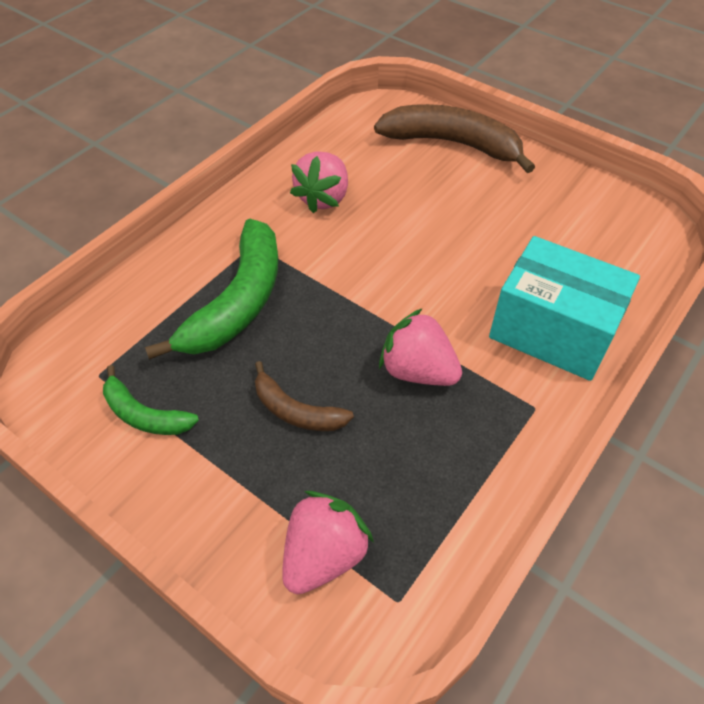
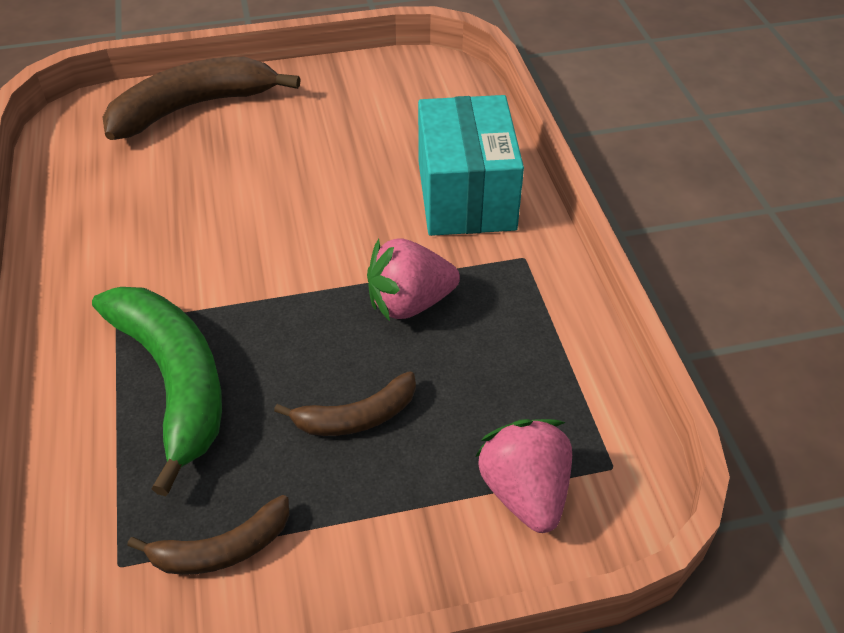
camera: 50 degrees left, 5 degrees down
(145, 415) = (222, 549): green banana -> brown banana
(323, 198) = (131, 233): pink strawberry -> none
(552, 331) = (466, 195): turquoise box -> turquoise box turned 75 degrees counterclockwise

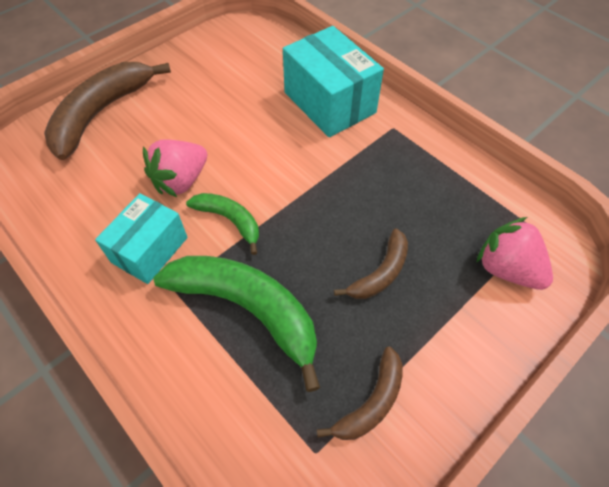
camera: 30 degrees left, 10 degrees up
(125, 272) = (150, 250): none -> turquoise box
(233, 279) = (229, 220): none -> green banana
(409, 303) = (352, 185): pink strawberry -> pink strawberry (181, 181)

